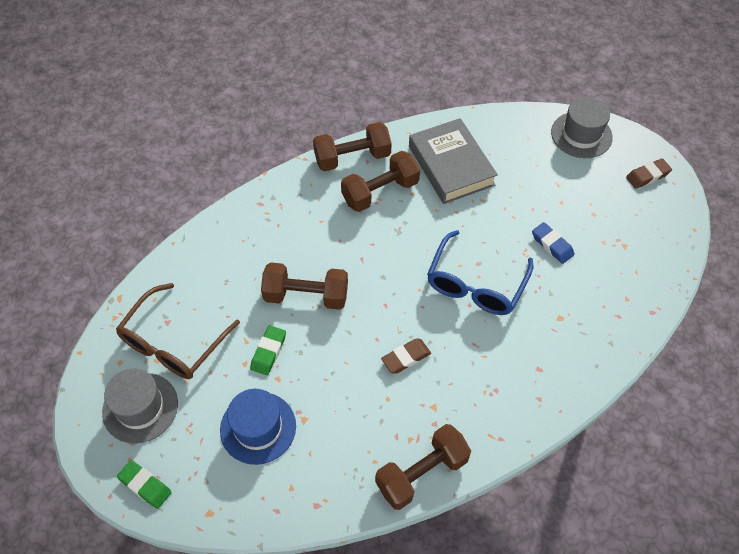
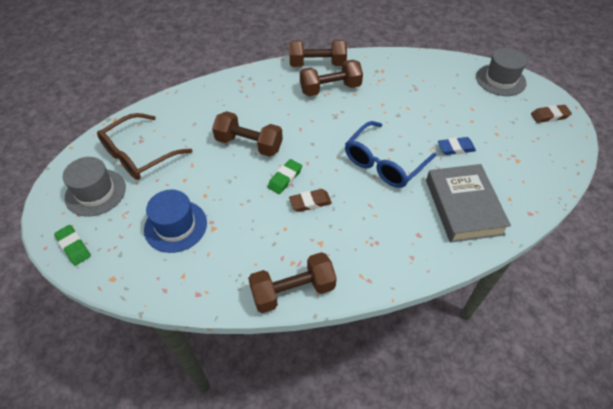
camera: 15 degrees right, 5 degrees down
(268, 352) = (205, 176): green eraser -> green eraser (285, 178)
(451, 165) = (390, 82): grey book -> grey book (463, 206)
(552, 245) = (455, 148): blue eraser -> blue eraser turned 75 degrees counterclockwise

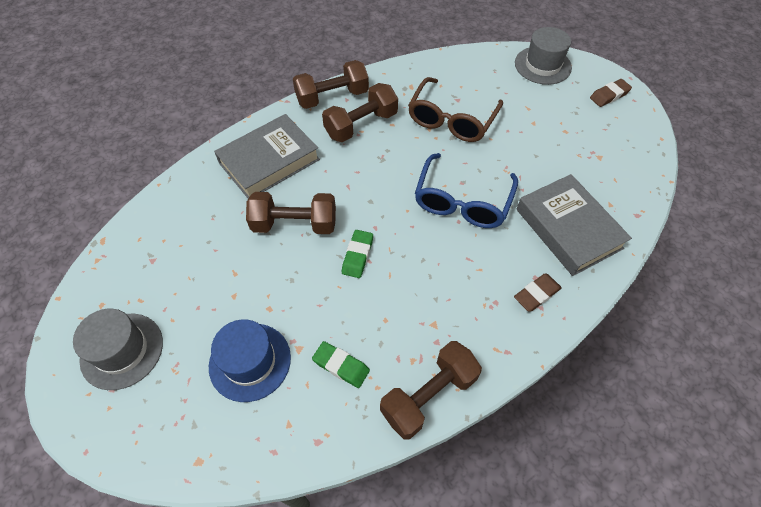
camera: 20 degrees left, 5 degrees up
(74, 247) = (126, 436): green eraser -> green eraser (341, 366)
(139, 155) = (158, 281): brown glasses -> brown glasses (451, 120)
(250, 97) = (269, 161): none -> grey book
(310, 202) = (400, 277): brown eraser -> brown eraser (536, 294)
(455, 148) = (531, 161): blue eraser -> none

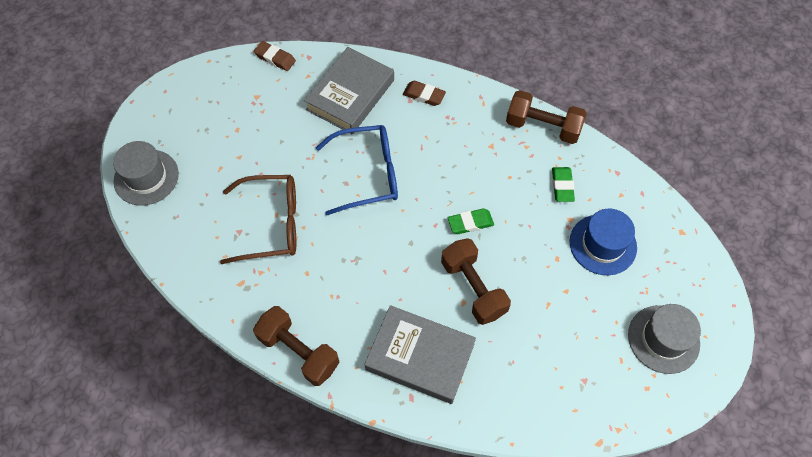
camera: 120 degrees left, 5 degrees up
(361, 125) = (323, 300): brown dumbbell -> none
(609, 95) = (168, 111): brown eraser -> brown eraser (275, 58)

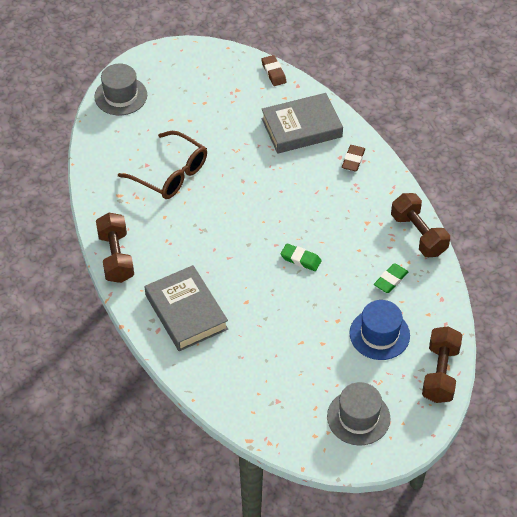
camera: 40 degrees right, 10 degrees down
(368, 174) = (262, 185): blue glasses -> none
(424, 95) = (353, 160): brown eraser -> brown eraser turned 45 degrees clockwise
(473, 288) = (261, 298): brown dumbbell -> brown dumbbell (440, 373)

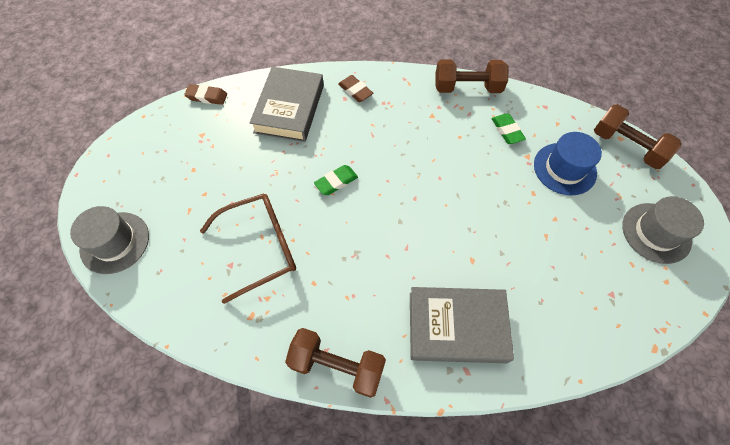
camera: 60 degrees left, 10 degrees up
(300, 259) = (445, 186): green eraser -> green eraser (336, 182)

